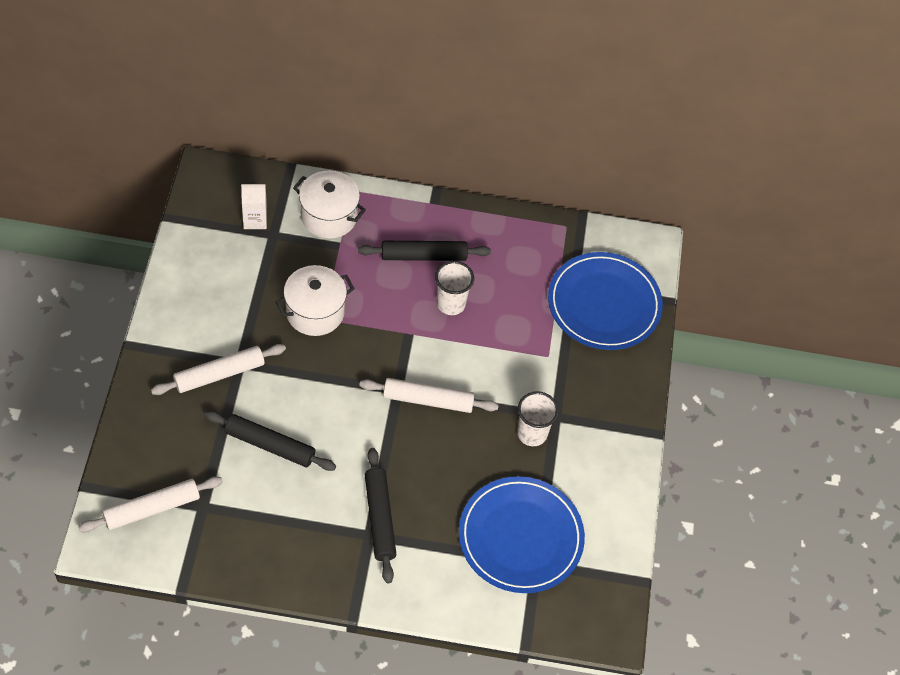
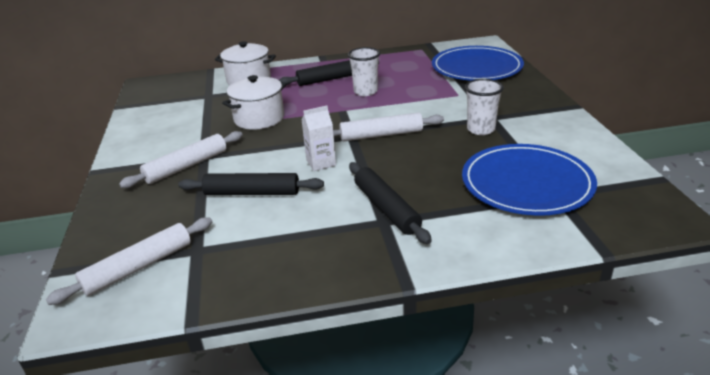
camera: 10 degrees left, 25 degrees down
(255, 220) = (191, 93): white carton -> white carton (321, 163)

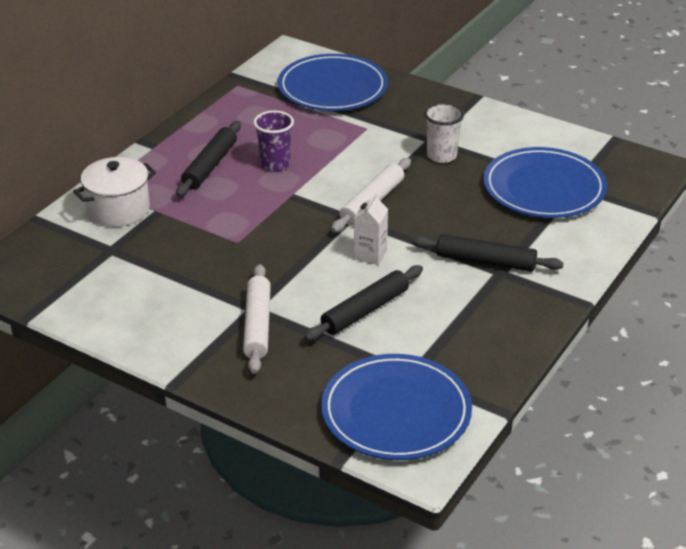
camera: 50 degrees left, 5 degrees up
(139, 267) = (396, 412): white rolling pin -> blue plate
(259, 118) = (226, 245): white pot -> none
(365, 91) = (275, 164): white cup -> purple cup

